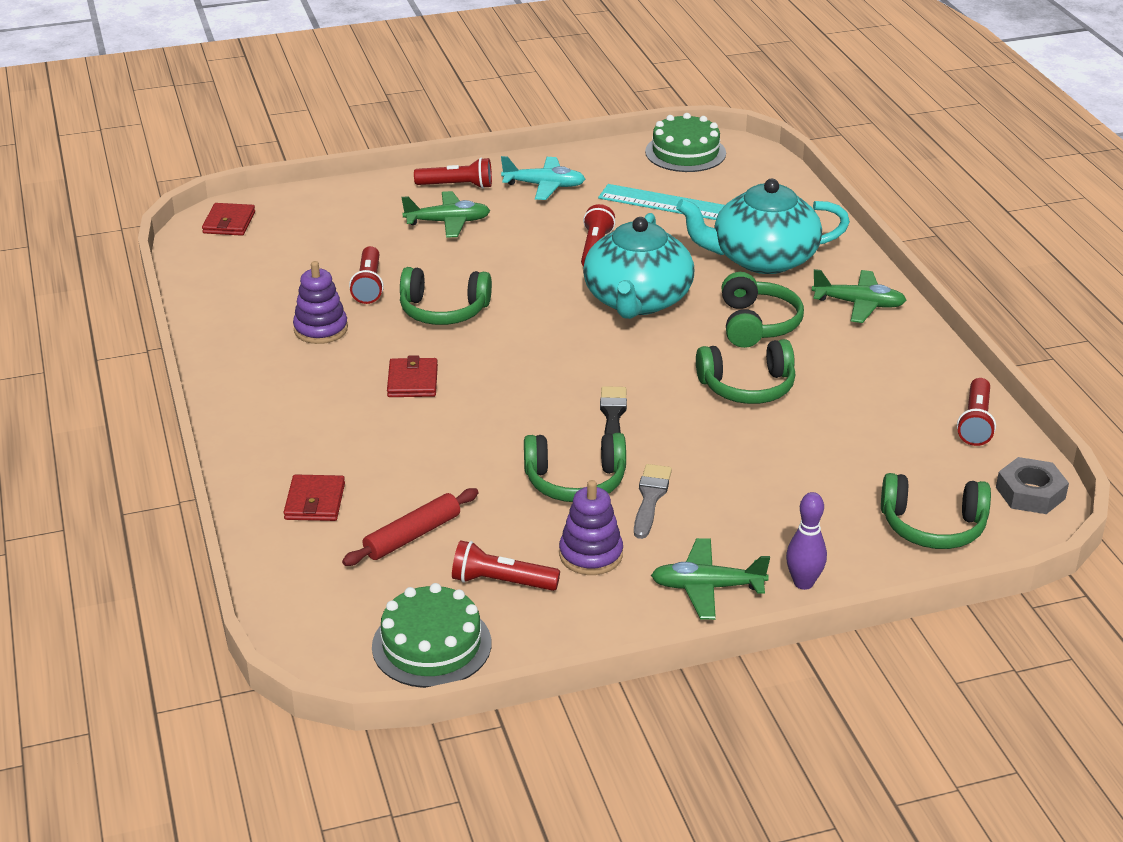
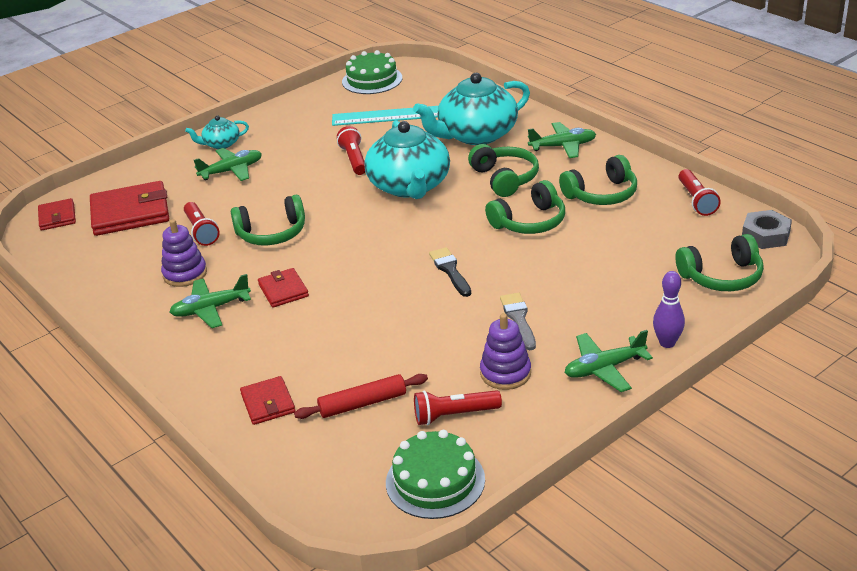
camera: 20 degrees left, 0 degrees up
(307, 240) = (130, 213): none -> red wallet
(322, 378) = (211, 309): none -> green plane
(412, 536) = (363, 404): red rolling pin -> red rolling pin turned 45 degrees clockwise
(457, 186) = (221, 144): red flashlight -> turquoise teapot
(544, 186) = (286, 127): turquoise plane -> none
(575, 481) = (456, 324): green headphones -> green headphones (601, 194)

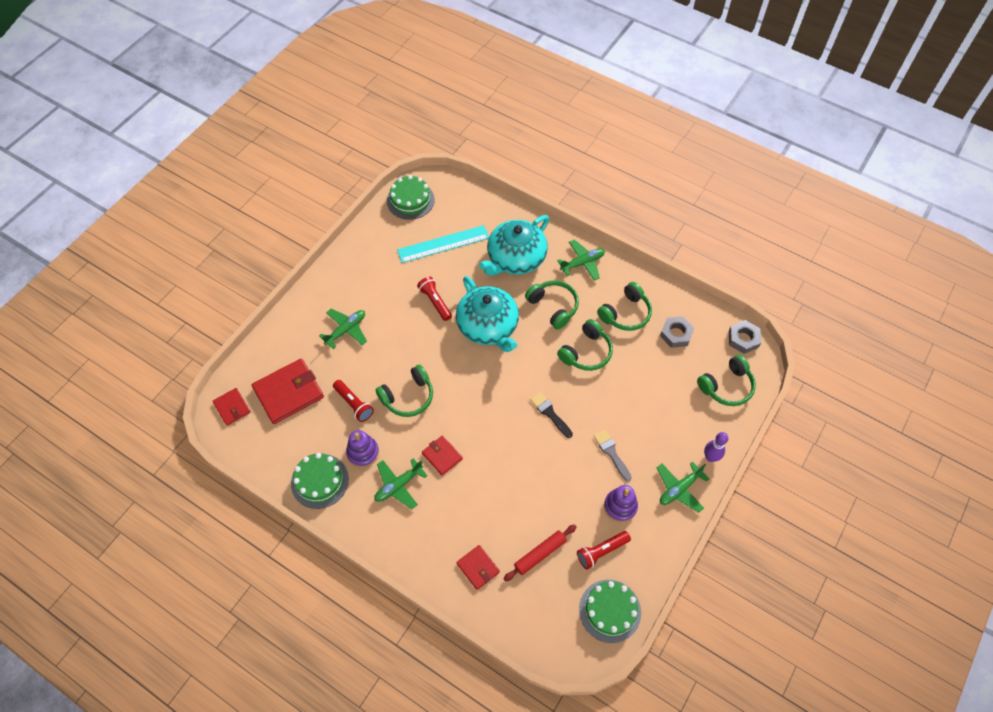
camera: 20 degrees left, 25 degrees up
(116, 291) = (319, 481): none -> green cake
(221, 144) = (323, 299): turquoise teapot -> none
(666, 220) = (676, 334): none -> grey nut
(696, 200) = (690, 310): red flashlight -> none

